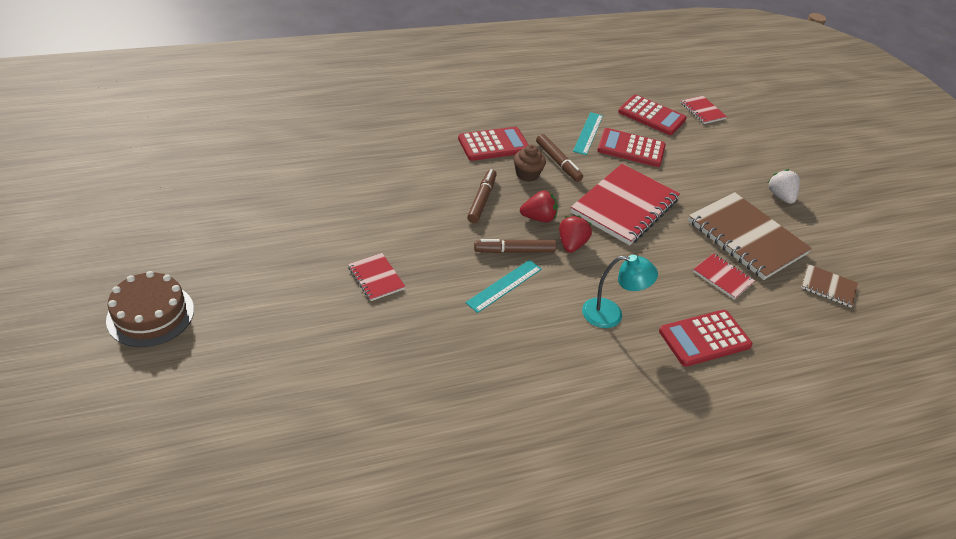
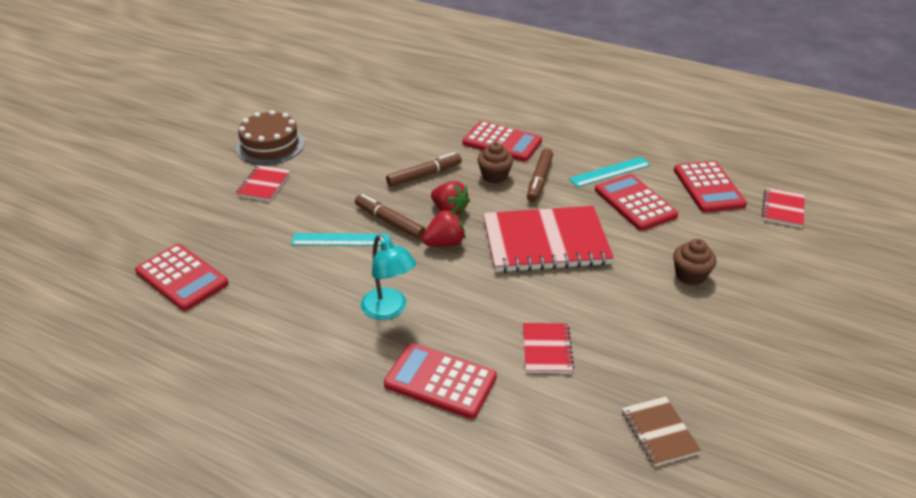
camera: 50 degrees right, 5 degrees down
(150, 315) = (116, 135): brown cake -> brown cake (270, 145)
(440, 394) = (182, 278): none -> red calculator
(719, 182) = (690, 275): none -> brown cupcake
(746, 238) = (635, 335): brown notebook -> none
(780, 196) = (748, 325): white strawberry -> none

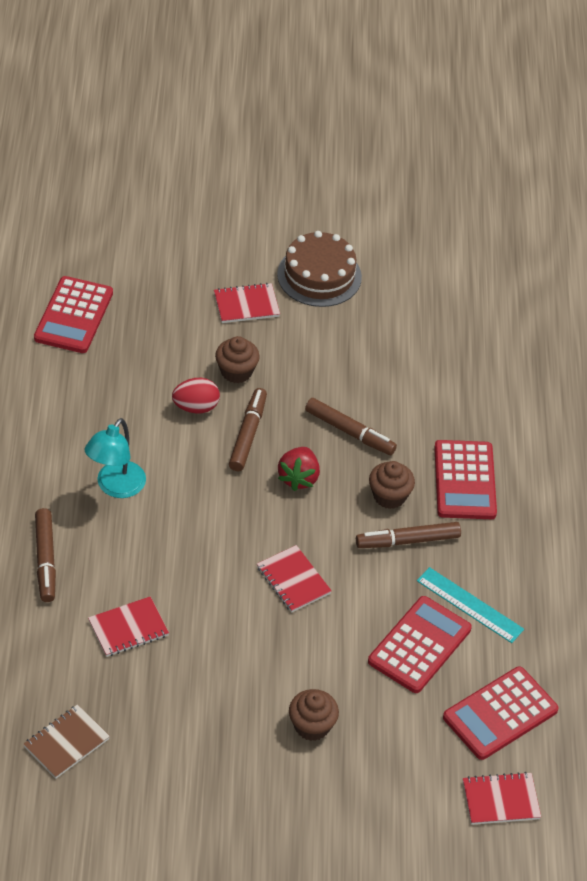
camera: 60 degrees right, 10 degrees up
(323, 209) = (236, 372): none -> brown cupcake
(341, 240) = (196, 407): turquoise ruler -> red egg
(440, 381) = (45, 560): red calculator -> brown marker
(444, 243) = (240, 494): red strawberry -> none
(545, 242) = (293, 580): red notebook -> red notebook, size x0.48

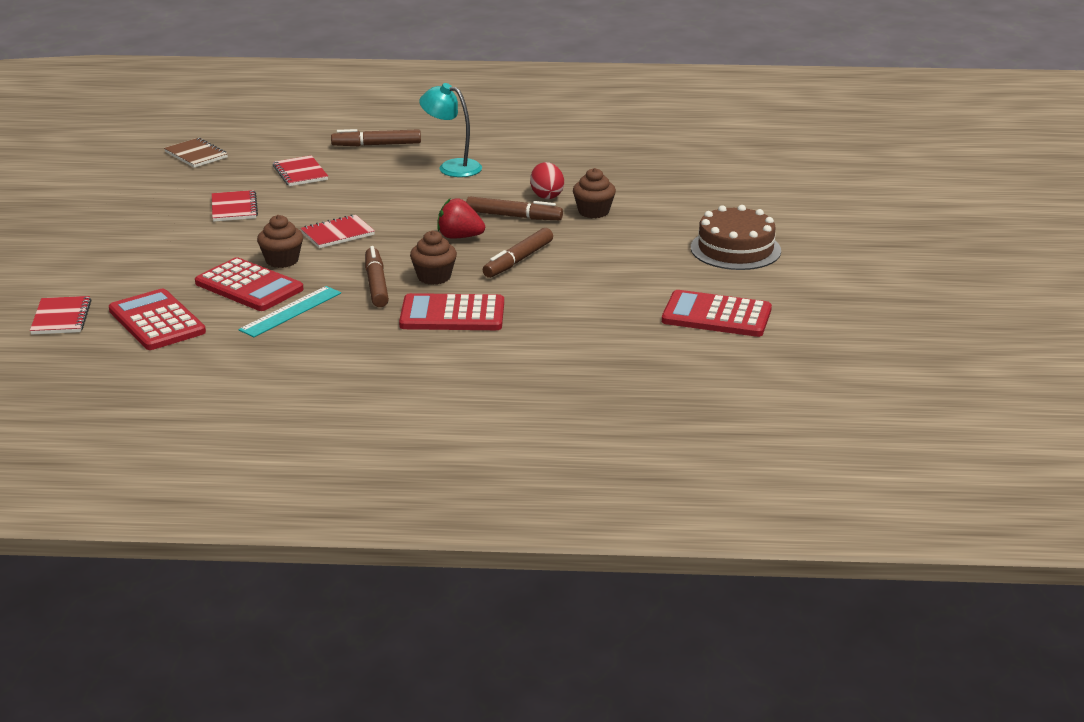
camera: 95 degrees right, 20 degrees down
(74, 316) = (653, 149): red calculator -> red calculator (716, 315)
(246, 305) = (684, 216): red notebook -> red notebook (234, 208)
(312, 726) = (176, 239): brown cupcake -> brown cupcake (282, 260)

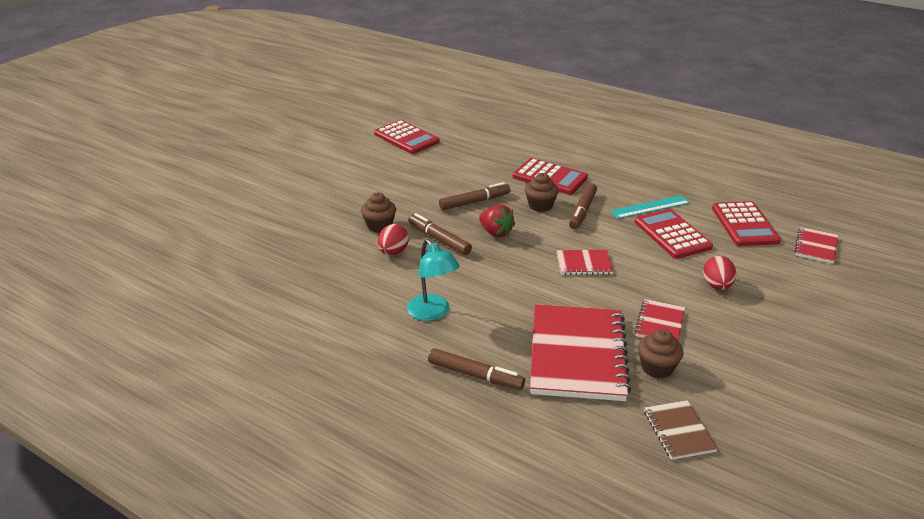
camera: 150 degrees left, 5 degrees up
(182, 250) = (717, 286): none -> red egg
(282, 260) = (639, 250): brown cupcake -> brown cupcake (657, 368)
(300, 173) = (577, 354): red notebook -> red notebook, size x2.10
(735, 249) = (335, 171): brown cake -> none

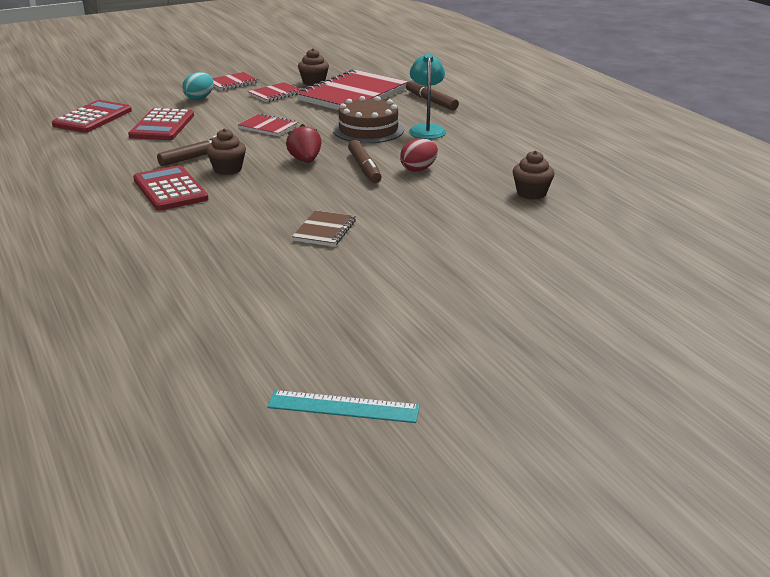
camera: 150 degrees left, 5 degrees down
(379, 226) = (410, 192): brown cupcake -> brown cupcake (531, 193)
(406, 138) = (256, 286): red calculator -> none
(474, 202) = (286, 188): brown marker -> none
(489, 292) = (368, 130): none -> brown cake
(650, 207) = (134, 145): turquoise ruler -> turquoise ruler (343, 407)
(678, 431) = (344, 66): brown notebook -> brown notebook (324, 230)
(717, 286) = (199, 98): red egg -> turquoise egg
(816, 247) = (80, 98): red notebook -> red notebook (232, 83)

